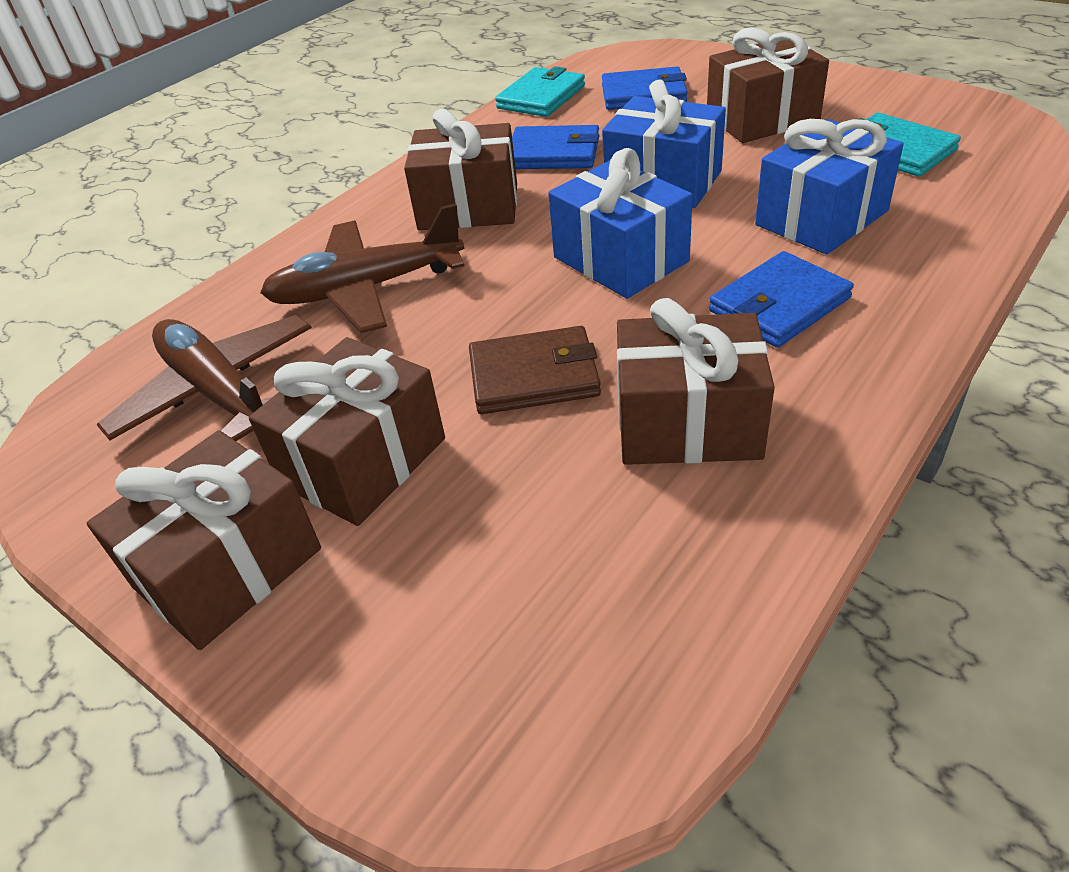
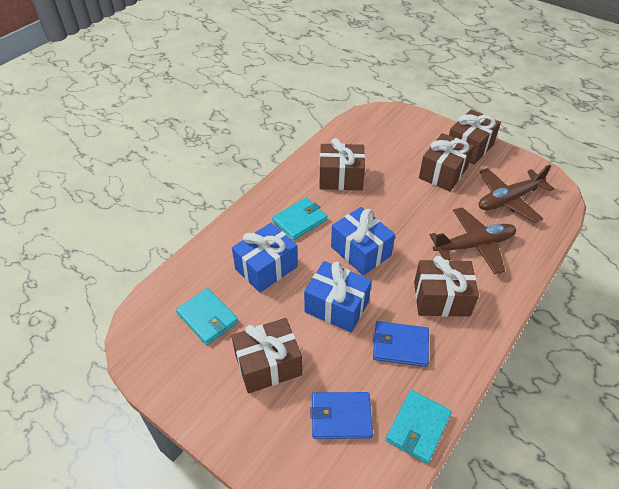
camera: 175 degrees right, 5 degrees up
(219, 393) = (509, 200): brown plane -> brown plane turned 105 degrees clockwise
(534, 376) = (392, 198): brown wallet -> none
(779, 305) = (300, 220): blue wallet -> turquoise wallet

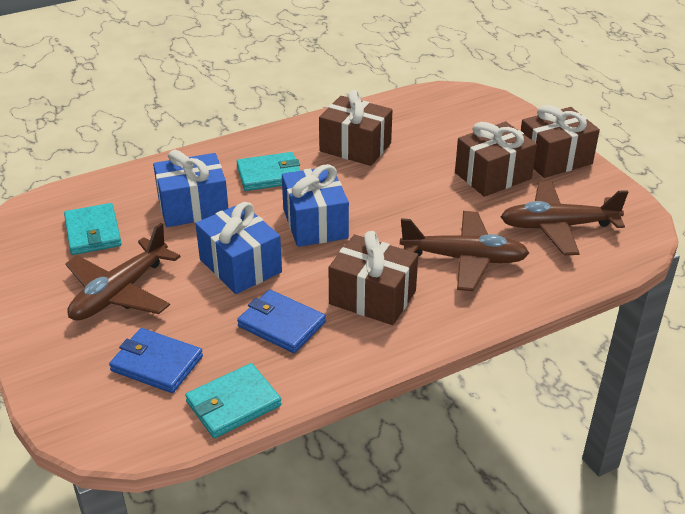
camera: 25 degrees right, 10 degrees down
(268, 365) = (120, 292): brown gift -> brown plane

